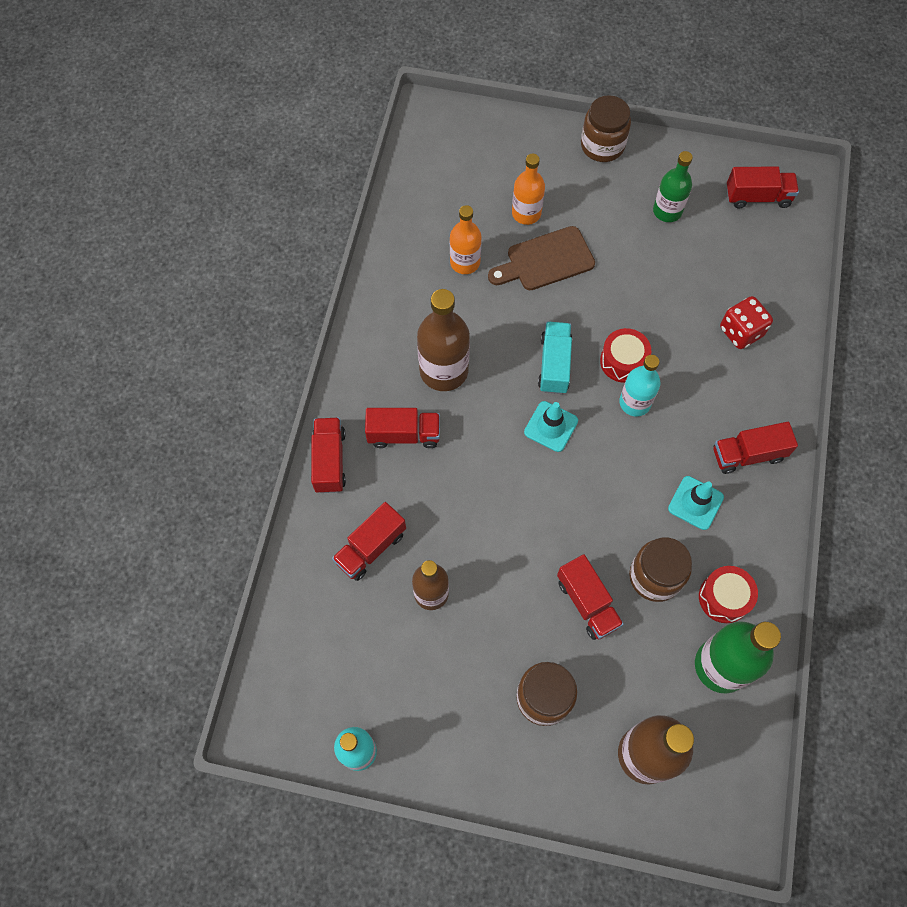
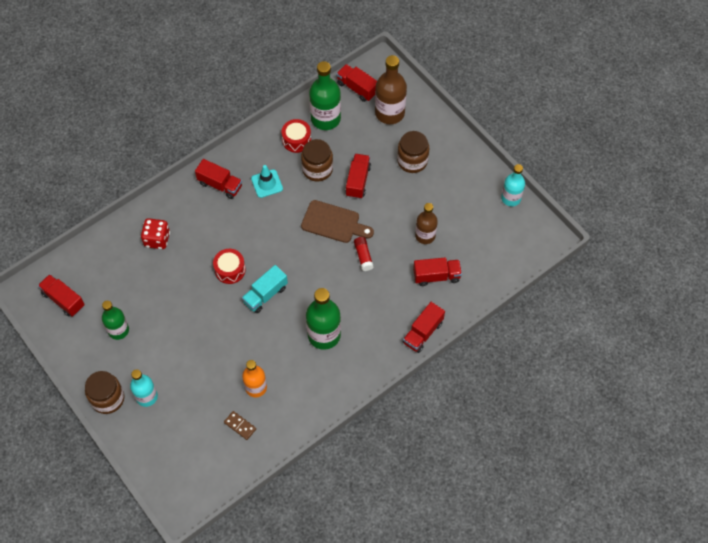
camera: 140 degrees left, 5 degrees down
(404, 434) = (374, 317): red truck -> red truck (357, 88)
(444, 216) = (240, 426): none -> brown domino
(444, 370) = (324, 335): brown bottle -> green bottle
(485, 501) = (363, 256): none -> red glue stick
(526, 213) = (193, 390): orange bottle -> none
(545, 260) = (212, 354): brown cutting board -> brown cutting board (334, 223)
(551, 426) = (298, 266): turquoise traffic cone -> none
(635, 402) = (246, 246): turquoise bottle -> turquoise bottle (147, 396)

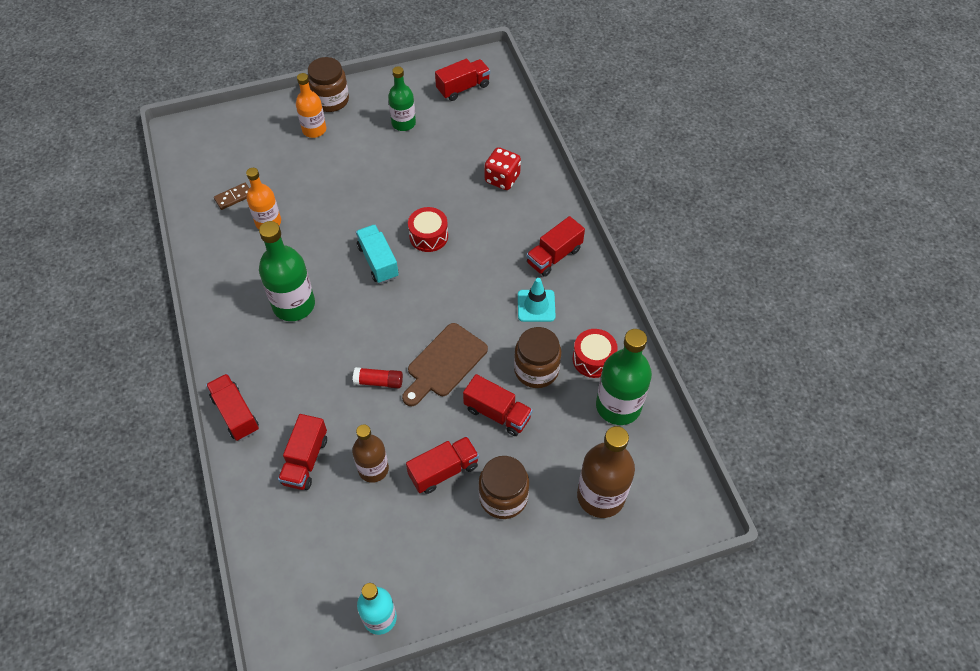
camera: 110 degrees right, 5 degrees down
(147, 396) = (314, 130): turquoise bottle -> orange bottle
(357, 88) = (661, 466): red truck -> red truck (443, 471)

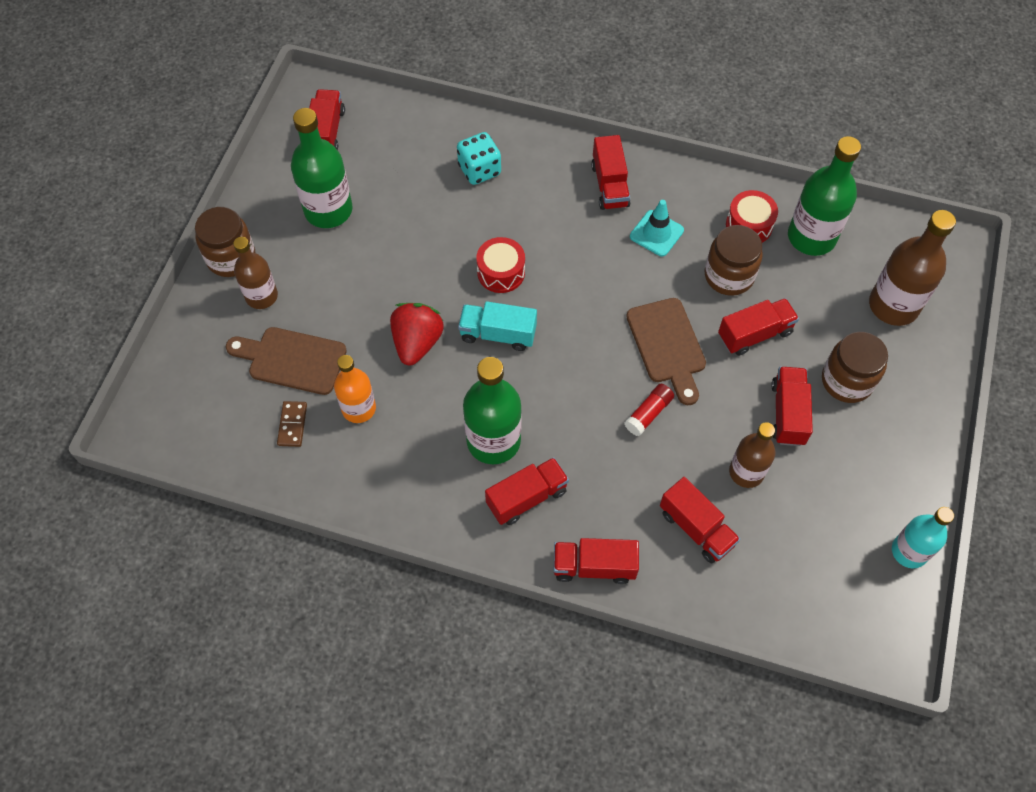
camera: 55 degrees left, 5 degrees up
(263, 347) = (527, 498): none -> red truck
(279, 170) = (292, 360): none -> brown cutting board
(314, 130) = (261, 296): orange bottle -> brown bottle
(339, 223) = (417, 342): none -> red strawberry
(403, 123) = (328, 210): green bottle -> green bottle, size x1.55
(502, 179) = (479, 170): red dice -> turquoise dice

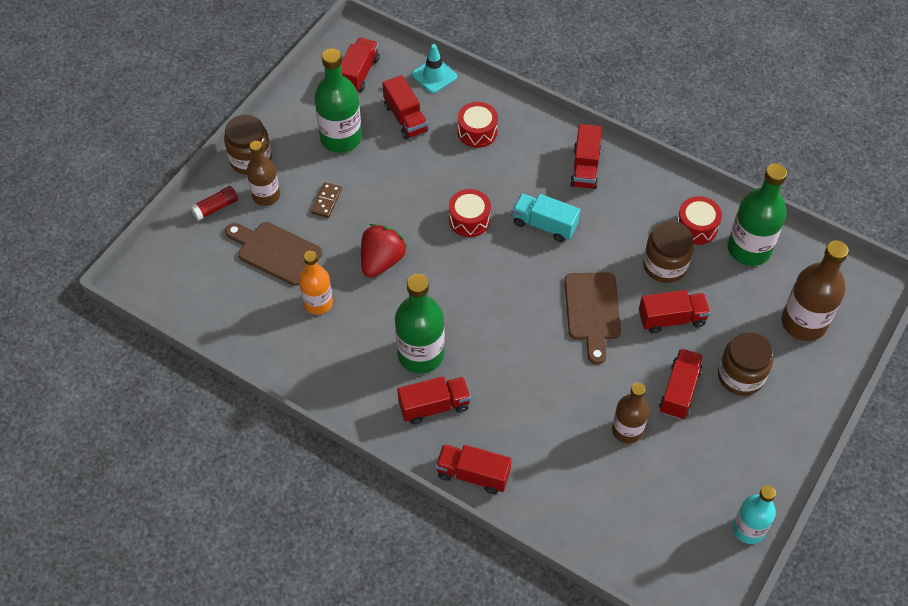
camera: 15 degrees right, 5 degrees down
(292, 425) = (260, 303): brown domino -> brown domino (326, 201)
(479, 170) = (477, 132): turquoise dice -> red drum
(498, 334) = (451, 269): turquoise truck -> turquoise truck (544, 225)
(648, 413) = (558, 363): red glue stick -> red glue stick (215, 208)
(656, 233) = (613, 216): turquoise traffic cone -> turquoise traffic cone (434, 75)
(696, 528) = (569, 465): red truck -> red truck (405, 118)

